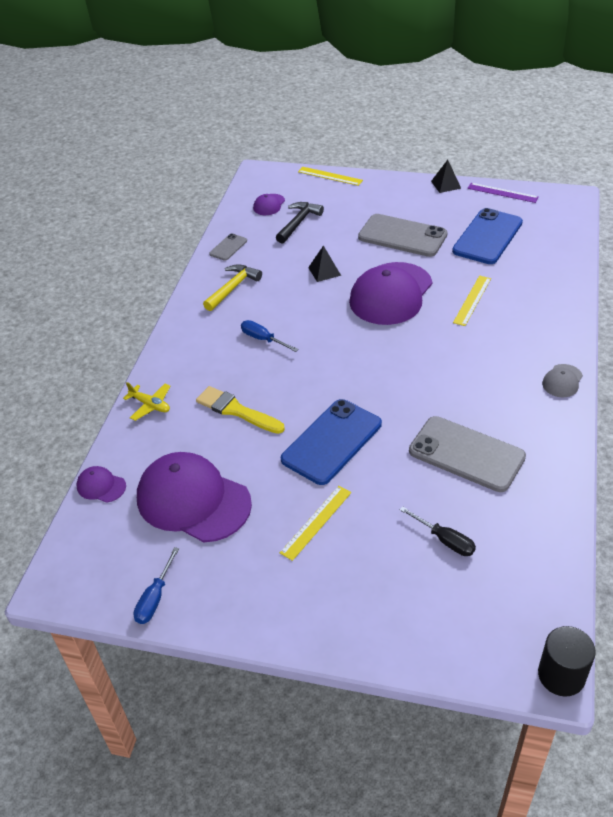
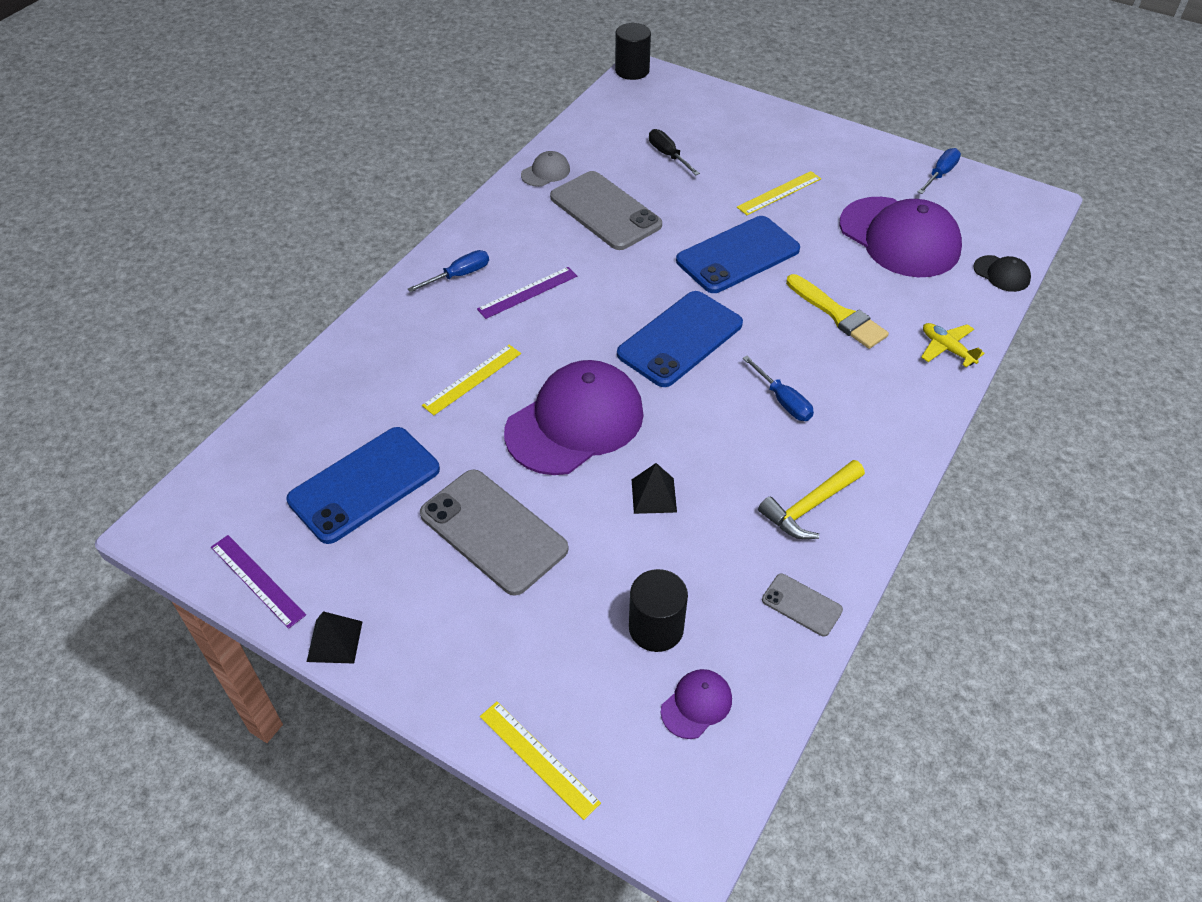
camera: 165 degrees left, 5 degrees up
(101, 486) = (1001, 274): purple cap -> black cap
(228, 247) = (801, 605): grey phone -> grey phone turned 75 degrees clockwise
(298, 223) = (656, 628): black hammer -> black cylinder
(348, 361) = (680, 339): none -> blue phone
(479, 365) = (527, 292): none -> purple ruler
(540, 364) = (459, 275): none -> blue screwdriver
(562, 381) = (452, 252): grey cap -> grey cap (545, 172)

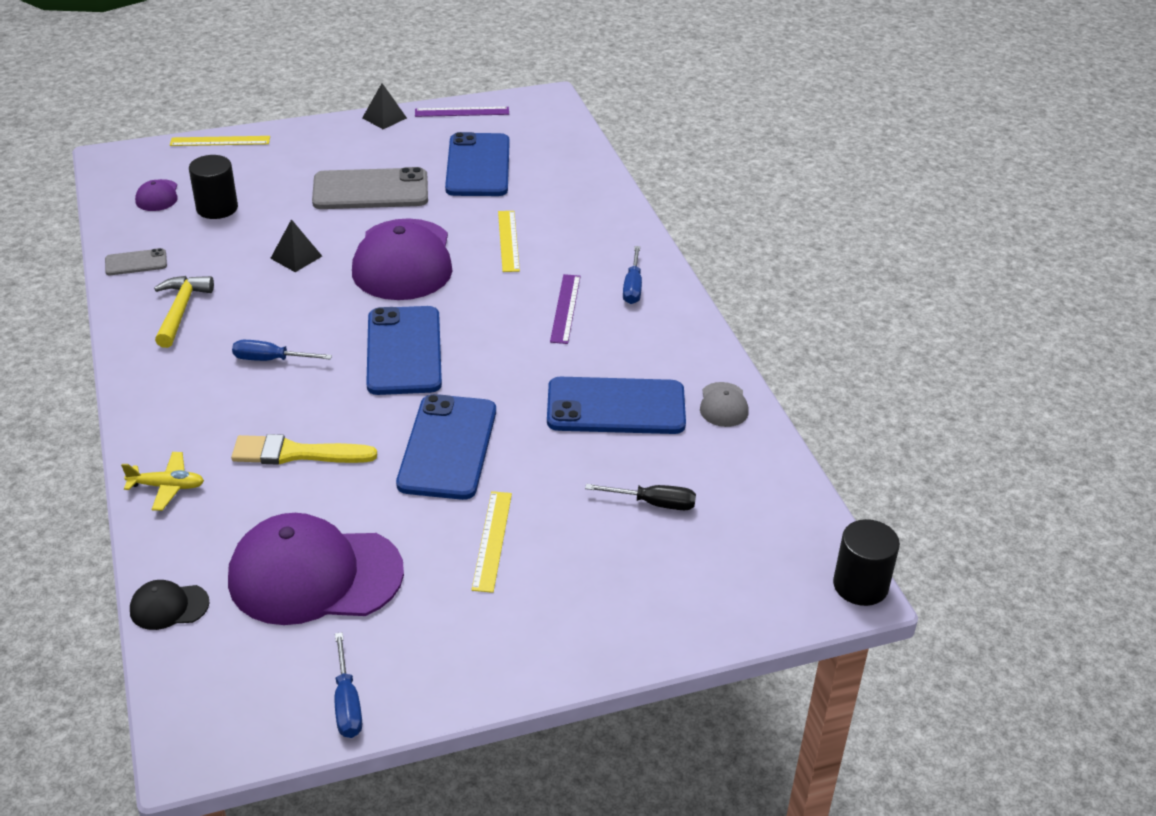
camera: 130 degrees right, 10 degrees down
(605, 211) = (616, 407): grey phone -> blue phone

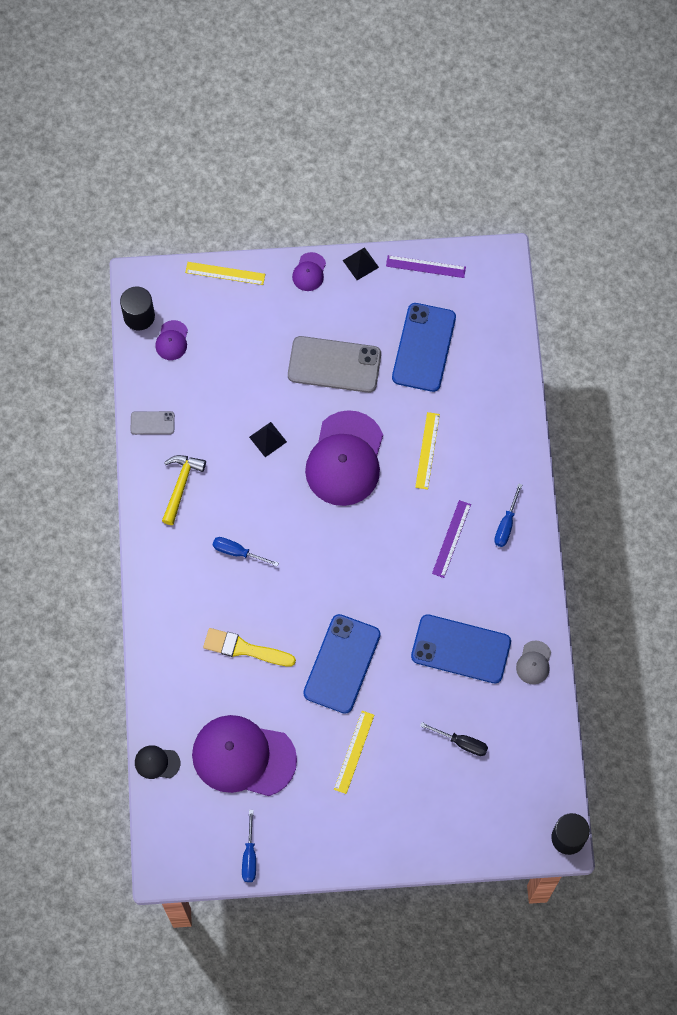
camera: 15 degrees right, 30 degrees up
(167, 486) = (161, 662): yellow plane -> none
(217, 208) = (215, 365): black cylinder -> black cylinder (139, 316)
(324, 129) = (309, 272): none -> purple cap
(404, 351) = (329, 562): blue phone -> none

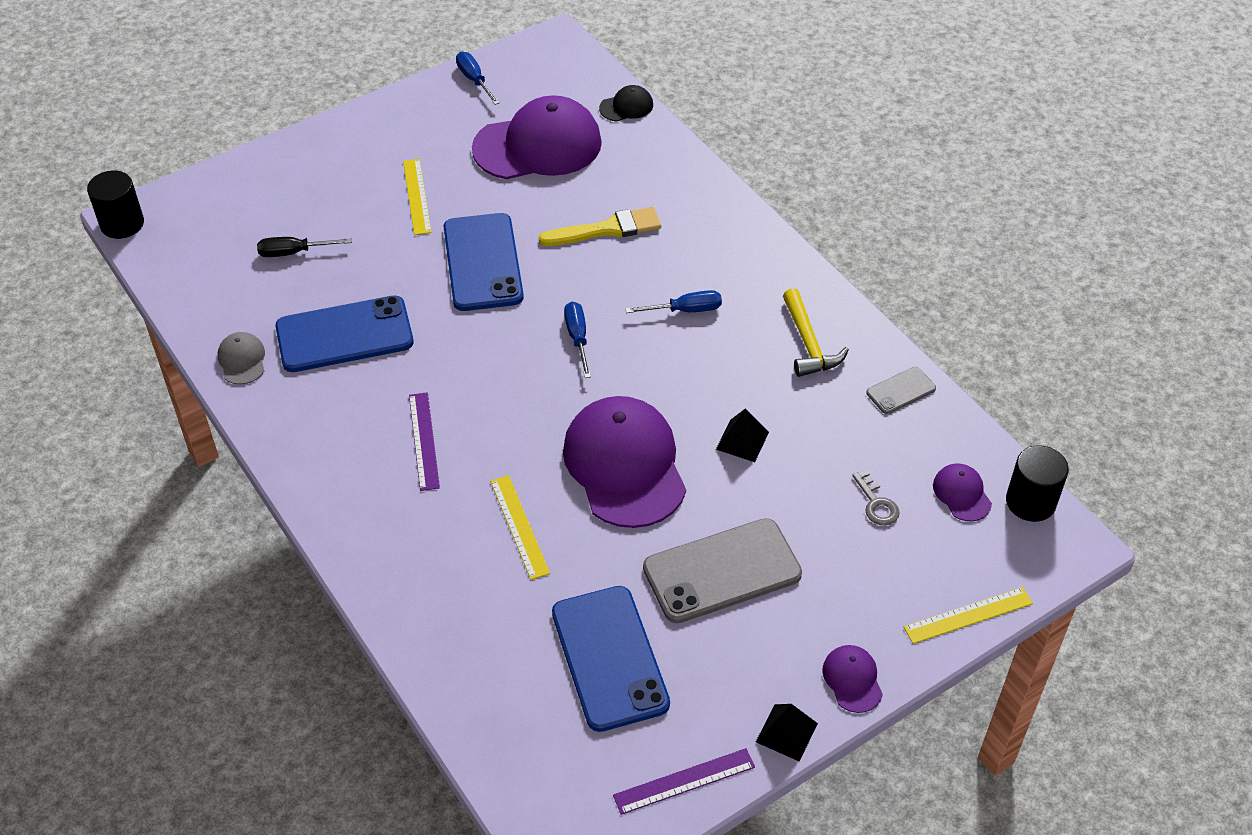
camera: 150 degrees right, 20 degrees down
(223, 359) = (876, 503): none -> grey key
(506, 524) = (357, 489): blue screwdriver -> blue screwdriver (577, 338)

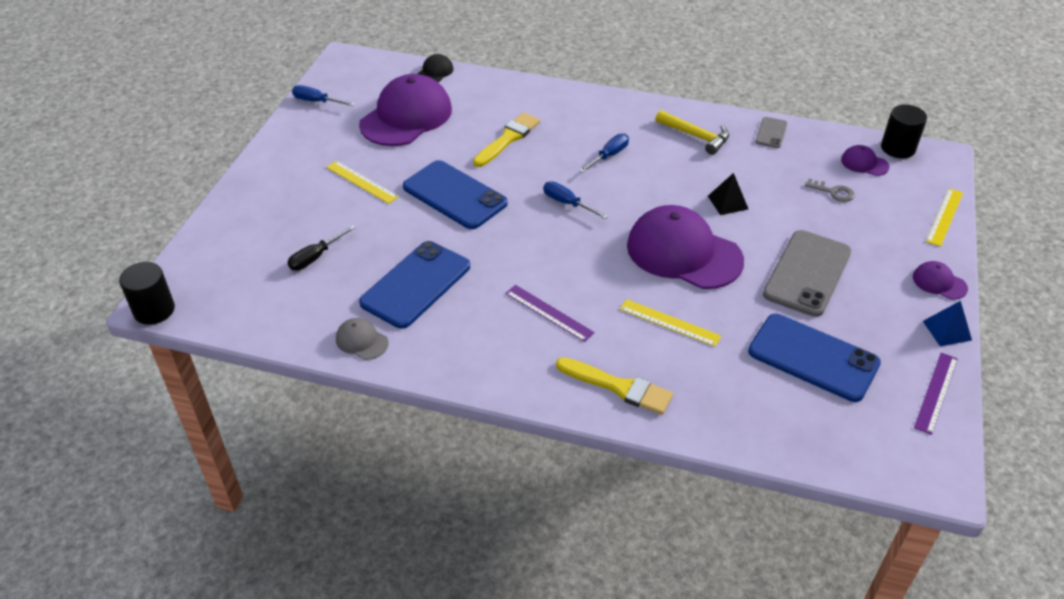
camera: 40 degrees left, 5 degrees down
(397, 555) = (619, 387): none -> yellow brush
(786, 732) = (947, 330): black pyramid -> blue pyramid

